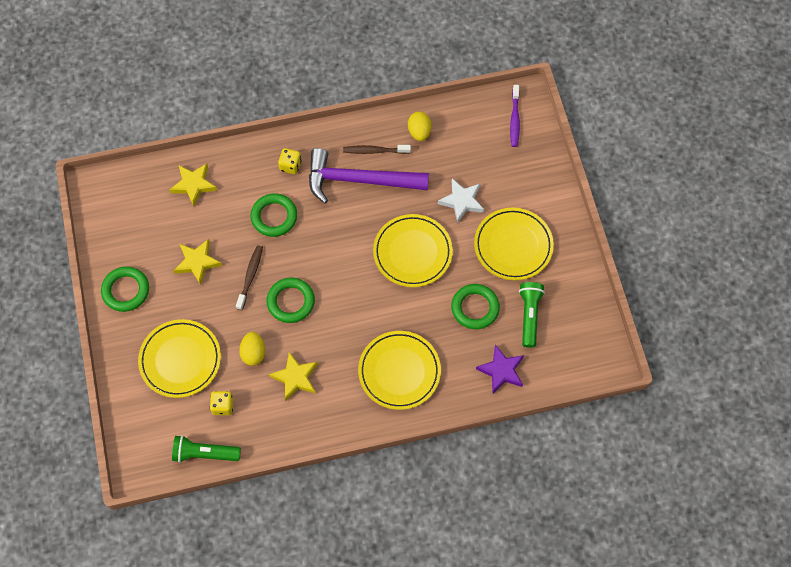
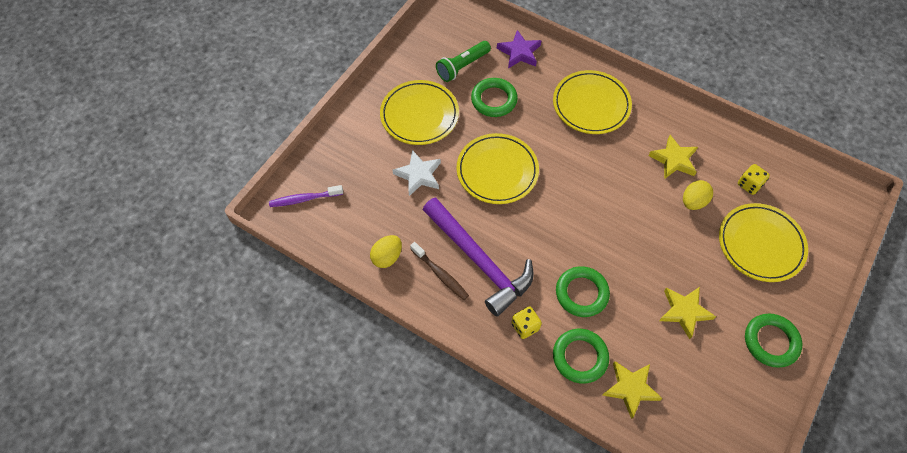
camera: 135 degrees left, 5 degrees down
(204, 453) = (789, 165): green flashlight -> none
(250, 276) = (646, 261): brown toothbrush -> none
(291, 302) = (629, 214): green ring -> green ring (580, 357)
(514, 120) = (304, 199): purple toothbrush -> purple toothbrush turned 150 degrees counterclockwise

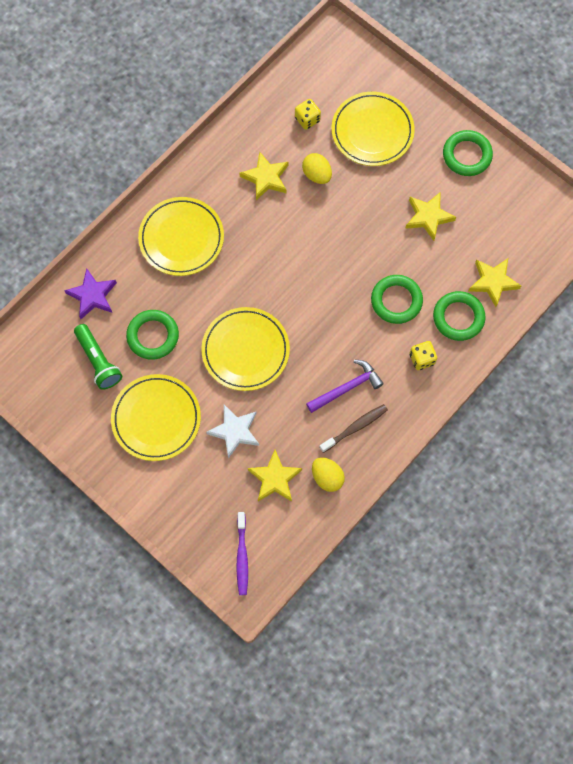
camera: 80 degrees left, 10 degrees up
(379, 213) = (275, 479): none -> yellow star
(479, 261) = (347, 388): purple hammer -> purple hammer, size x0.56

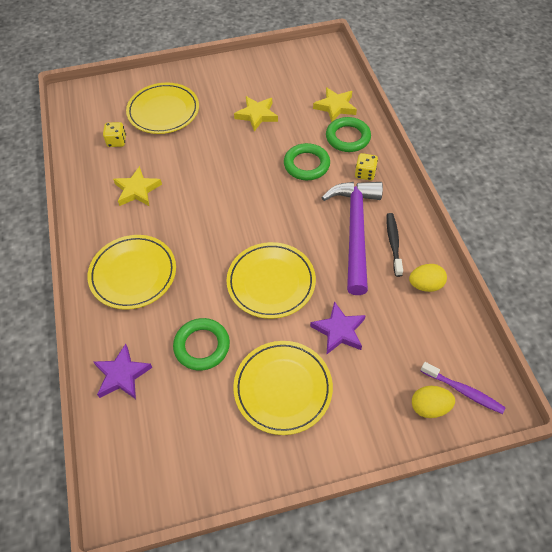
camera: 55 degrees left, 15 degrees down
(98, 361) = (189, 407): green flashlight -> none
(235, 431) = (339, 330): white star -> purple star
(275, 479) = (403, 324): yellow star -> none
(317, 175) = (165, 158): yellow egg -> yellow egg (429, 407)
(347, 388) = (355, 231): purple hammer -> purple hammer, size x1.77
(355, 427) = (393, 243): brown toothbrush -> black toothbrush
(467, 155) = (230, 74): green ring -> none

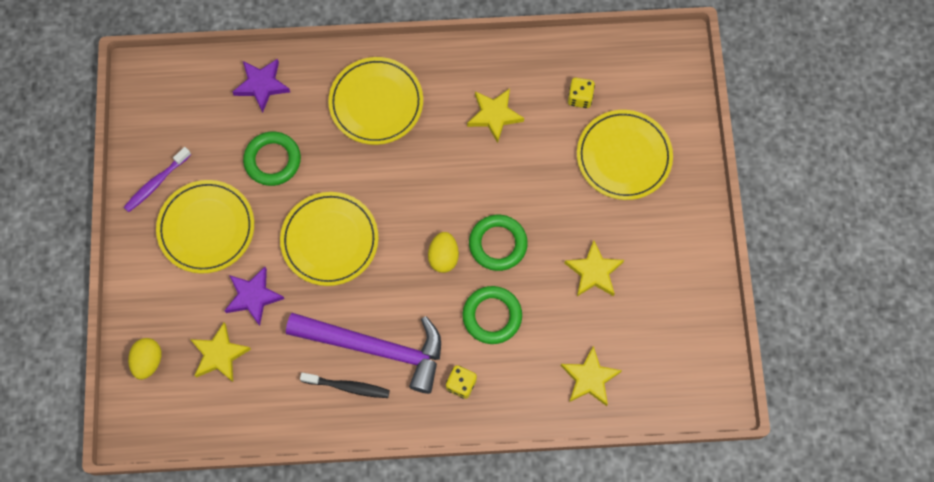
camera: 100 degrees right, 15 degrees up
(348, 137) = (528, 379): green ring -> green ring (498, 244)
(401, 345) = (219, 354): none -> yellow star
(425, 285) = (284, 404): yellow egg -> yellow egg (443, 257)
(463, 391) = (154, 400): purple toothbrush -> purple toothbrush (156, 183)

